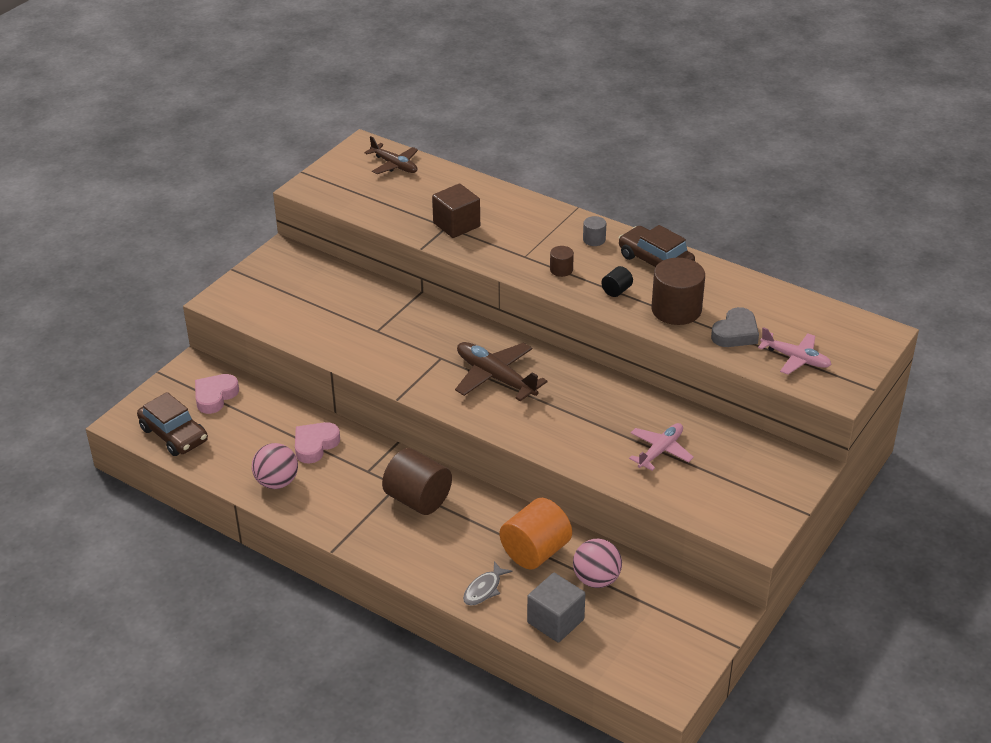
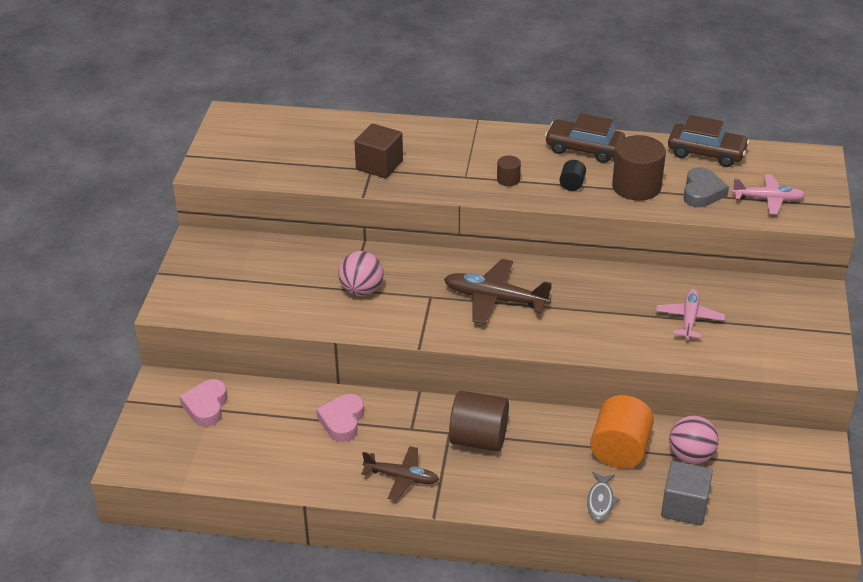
camera: 25 degrees left, 0 degrees up
(174, 434) = (191, 458): brown car -> brown car (706, 153)
(277, 482) = (331, 469): pink ball -> pink ball (361, 290)
(394, 165) = (275, 125): brown plane -> brown plane (401, 477)
(594, 239) = (515, 144): grey cylinder -> none

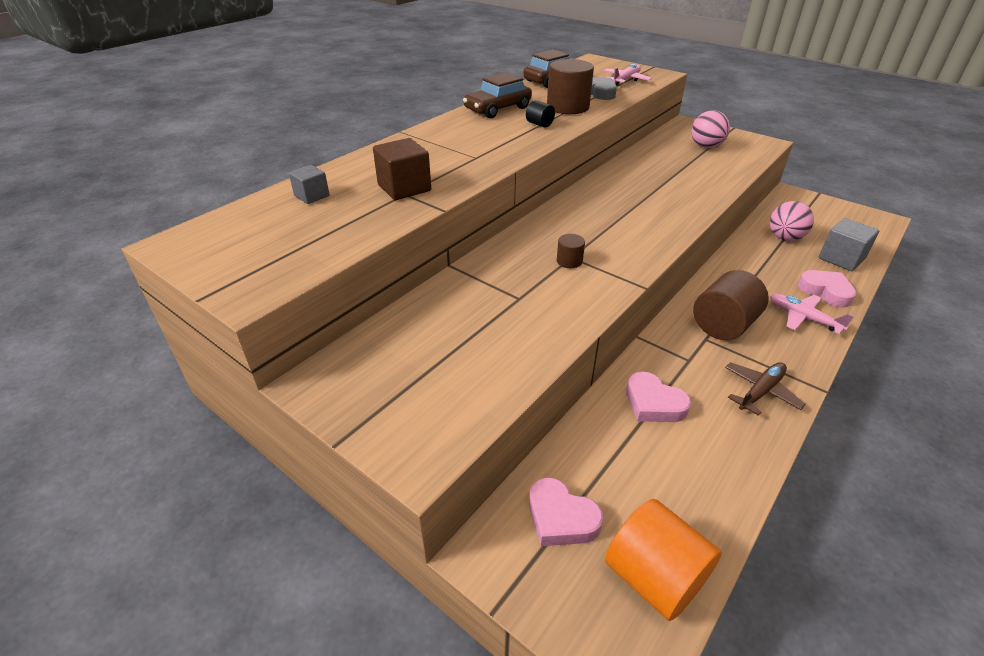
camera: 60 degrees left, 0 degrees up
(331, 133) = (312, 196): none -> grey cube
(361, 290) = (527, 291): pink ball -> pink ball (706, 146)
(495, 299) = (602, 227): brown plane -> none
(508, 179) = (503, 143): brown cylinder -> brown cylinder (569, 261)
(600, 501) = (826, 291): grey fish -> pink heart
(620, 450) = (766, 263): orange cylinder -> orange cylinder (654, 577)
(689, 319) = (687, 165): pink plane -> pink plane (803, 318)

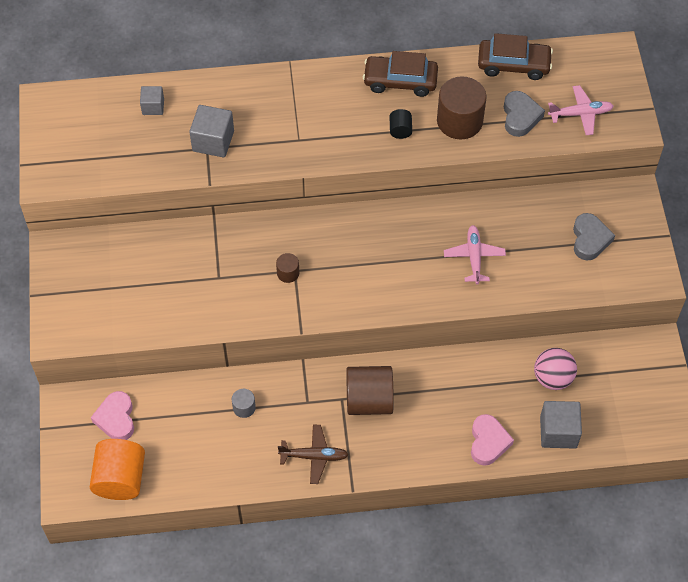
camera: 45 degrees right, 20 degrees up
(404, 188) = (213, 141): brown cube -> grey cube
(653, 403) = (244, 407): pink heart -> grey cylinder
(706, 146) = (590, 239): pink ball -> grey heart
(803, 318) = (432, 443): pink plane -> pink plane (474, 257)

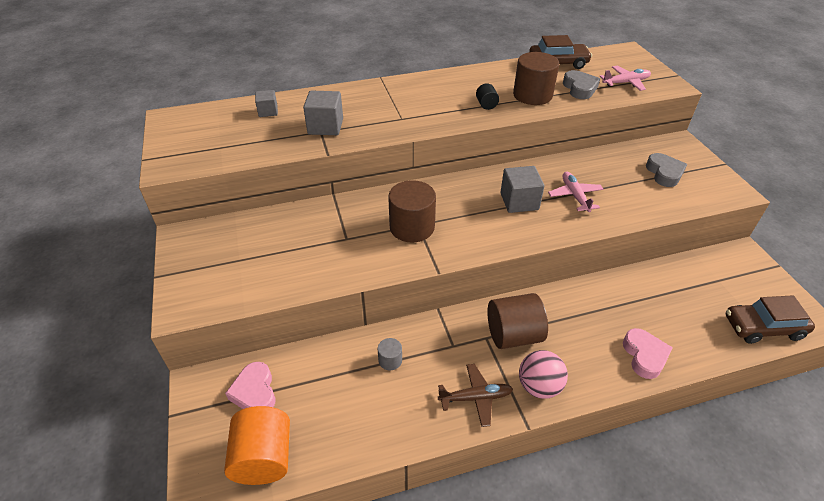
camera: 10 degrees left, 15 degrees down
(288, 273) = (412, 227): brown cylinder -> brown cylinder, size x2.09
(400, 81) = (474, 79): brown car -> brown car (763, 327)
(552, 378) = (673, 291): pink ball -> pink ball (539, 386)
(558, 432) = (705, 336): grey cube -> grey cube (519, 201)

